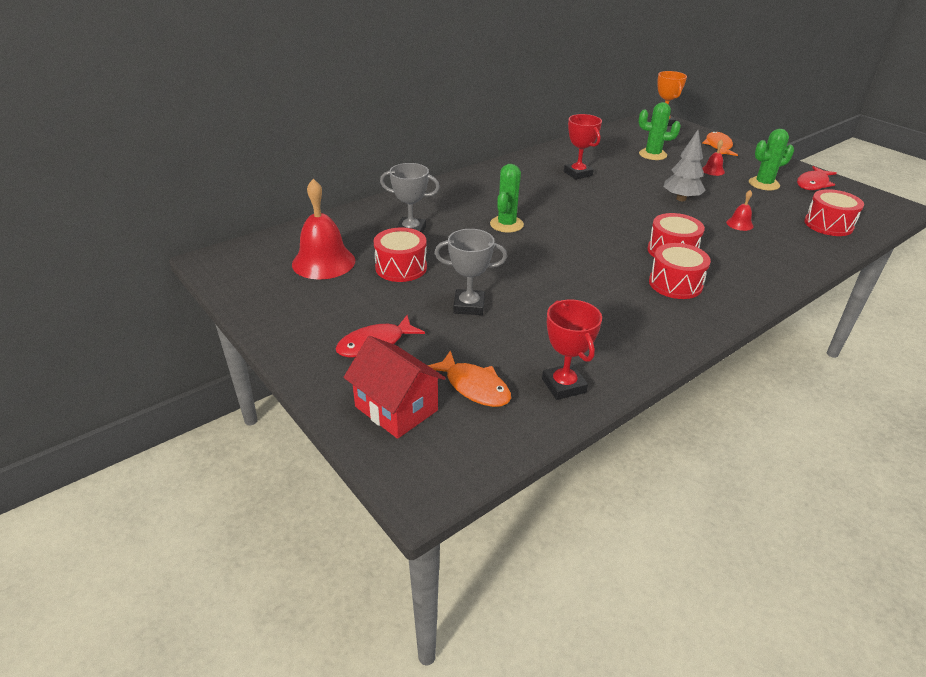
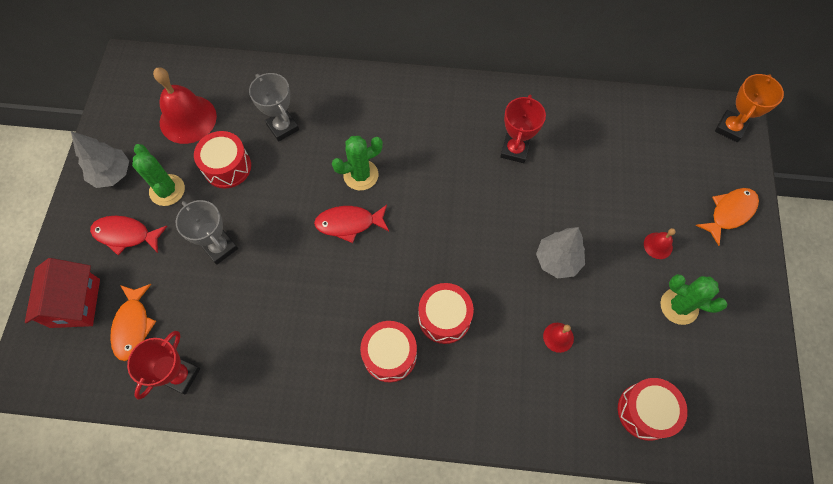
camera: 45 degrees right, 30 degrees up
(302, 321) = (112, 174): none -> grey tree
(652, 155) = (633, 174): green cactus -> green cactus (167, 190)
(813, 184) = (736, 349): red fish -> red fish (349, 223)

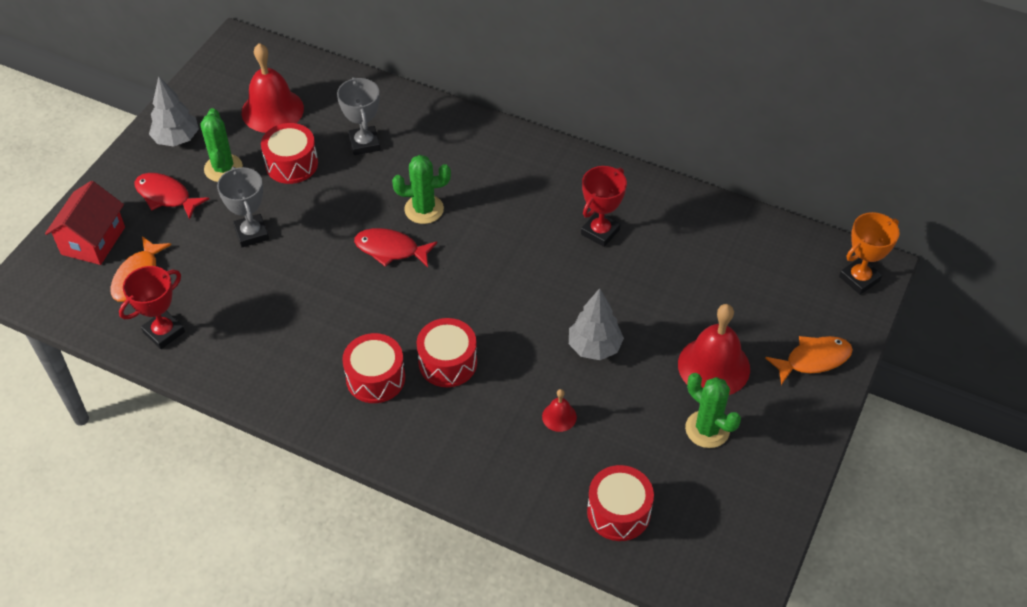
camera: 20 degrees right, 15 degrees down
(658, 245) = (714, 366): red bell -> red bell, size x2.14

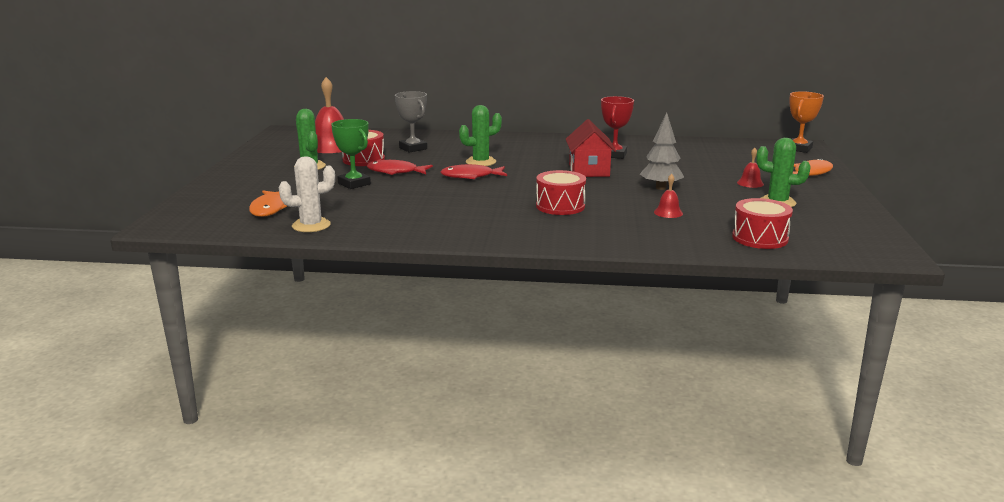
camera: 20 degrees left, 30 degrees down
(93, 241) = (218, 201): red house -> red house (589, 170)
(164, 332) = (311, 225): red trophy -> white cactus
(166, 196) = (269, 180): red fish -> red fish (395, 172)
(177, 139) = (262, 162): grey tree -> none
(251, 233) = (354, 184): grey trophy -> green trophy
(375, 378) = (510, 218): red drum -> none
(714, 366) = (750, 183): red bell -> red bell, size x0.47

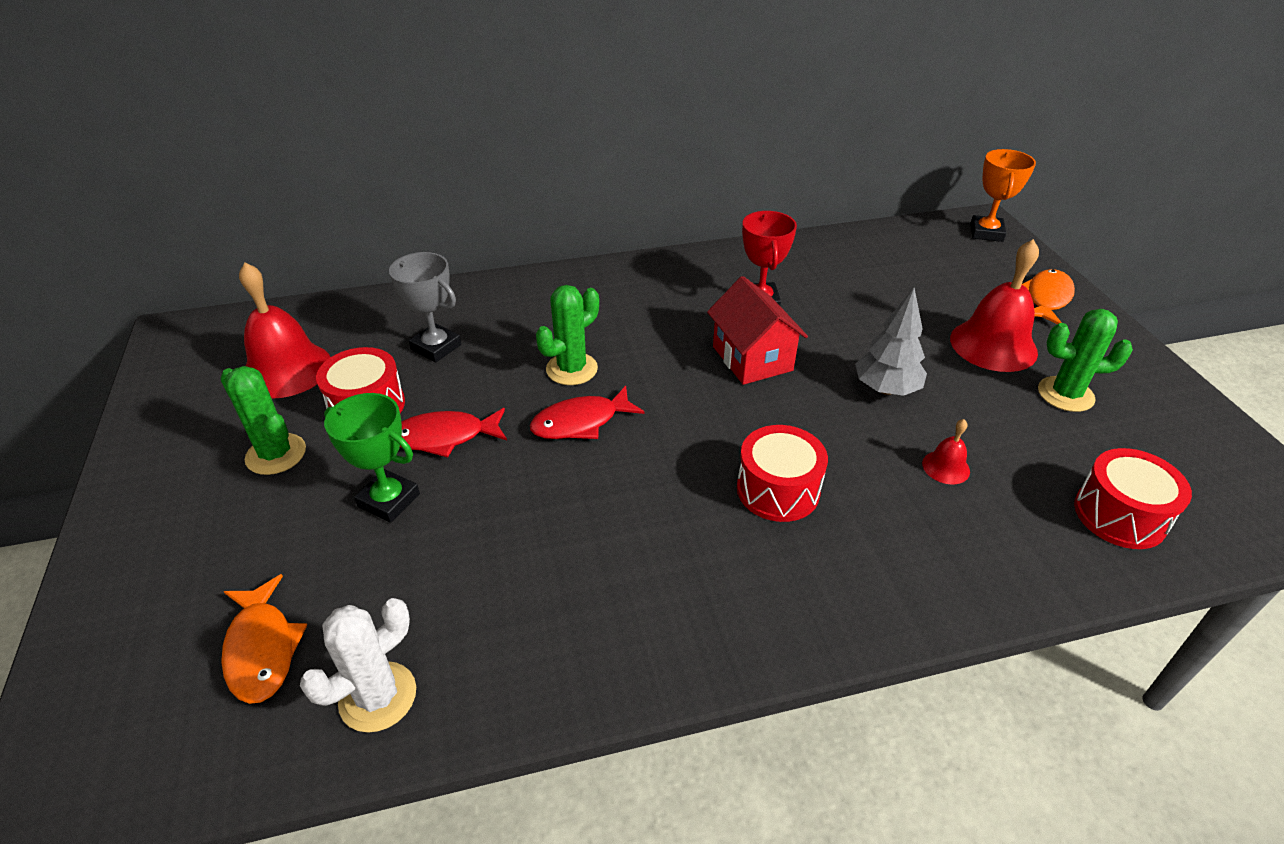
camera: 20 degrees left, 20 degrees up
(750, 183) = (993, 345): red bell -> red bell, size x2.14

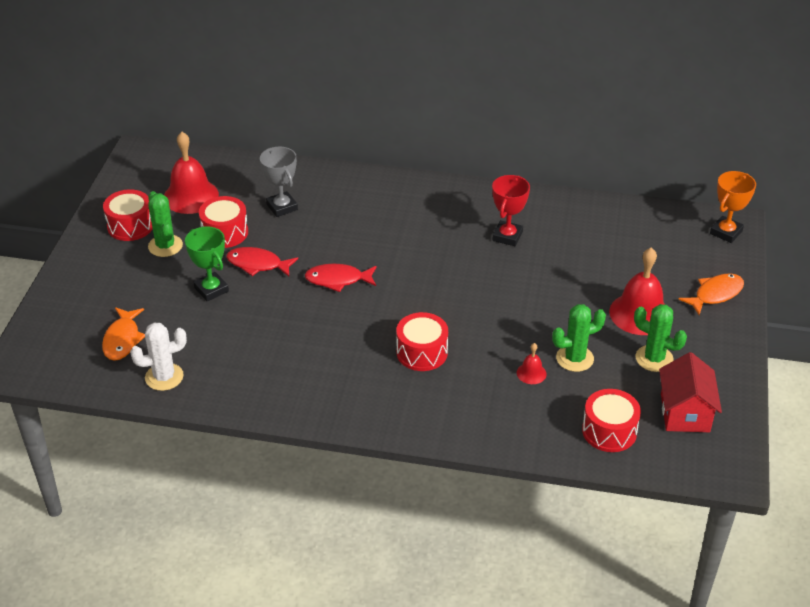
camera: 25 degrees right, 0 degrees up
(201, 440) = (130, 226): none -> red drum
(572, 369) = (353, 246): green cactus -> green cactus (574, 358)
(752, 358) = (470, 273): red house -> red house (685, 413)
(886, 389) = (538, 318): grey tree -> none

